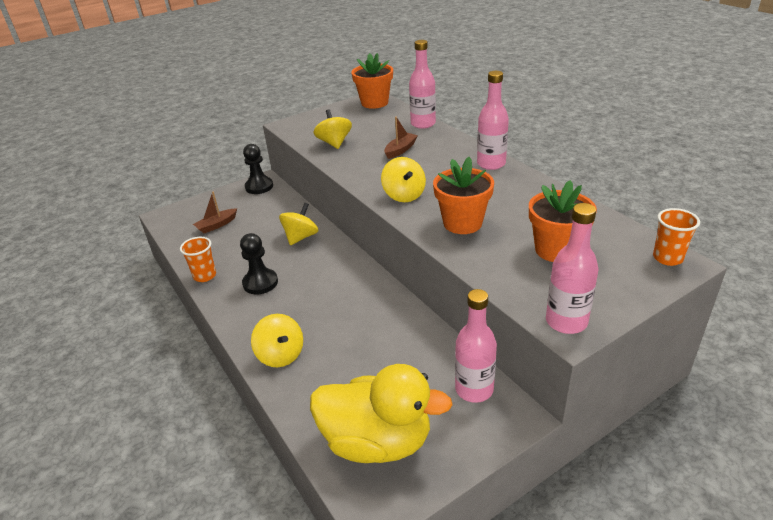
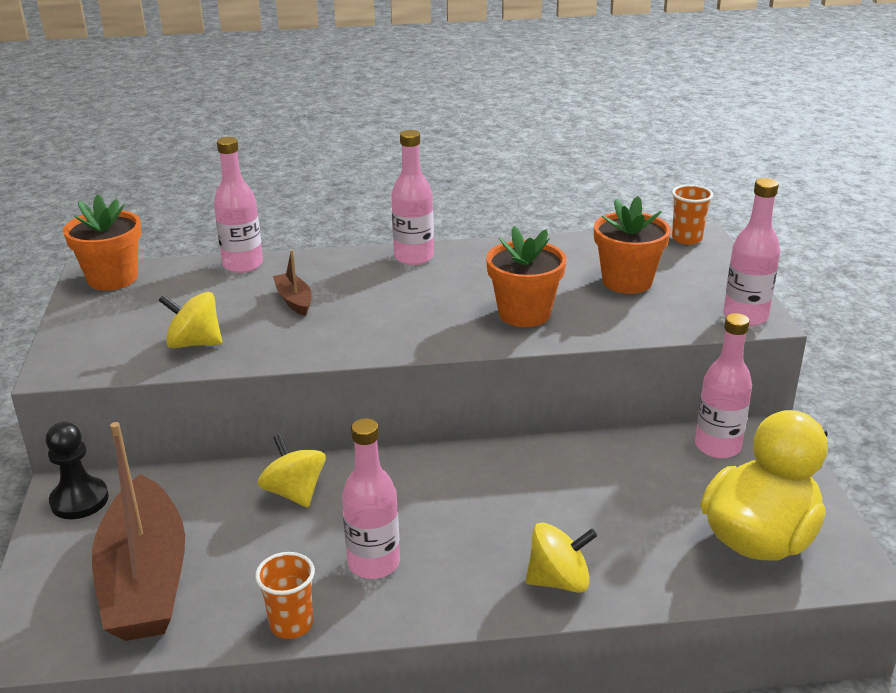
camera: 65 degrees left, 5 degrees down
(217, 225) = (145, 579): brown boat -> brown boat, size x2.35
(260, 283) = (374, 563): black pawn -> pink bottle
(404, 195) = (417, 331): yellow spinning top -> none

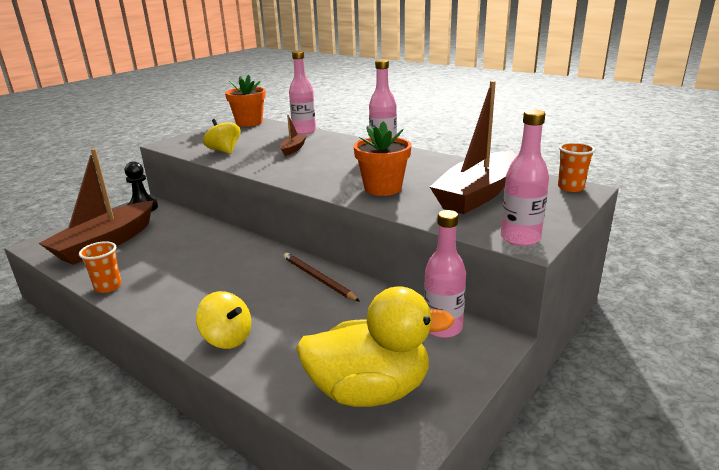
camera: 45 degrees right, 5 degrees down
(294, 492) = (206, 240): yellow spinning top -> none
(374, 563) = (177, 282): pink bottle -> none
(524, 463) = (318, 278): none -> brown pencil
(627, 281) = (477, 194): orange flower pot -> brown boat

